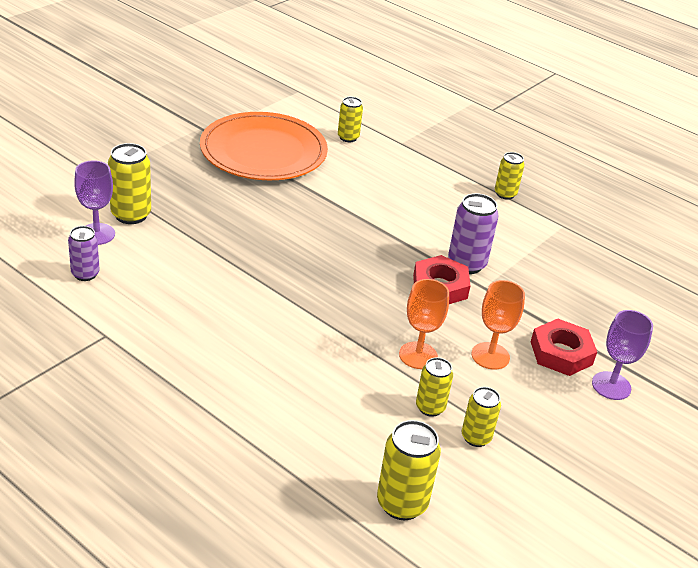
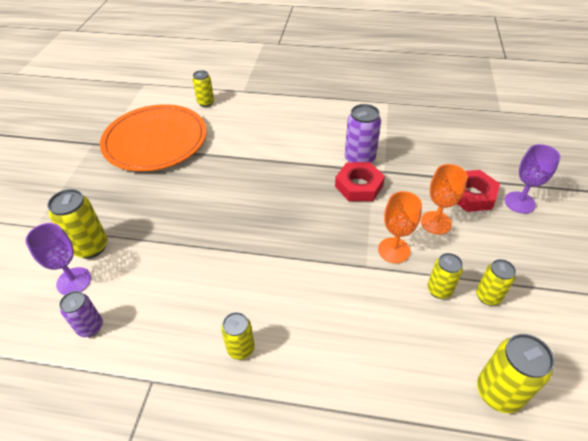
camera: 25 degrees left, 10 degrees up
(505, 194) = (336, 97): yellow can -> yellow can (241, 348)

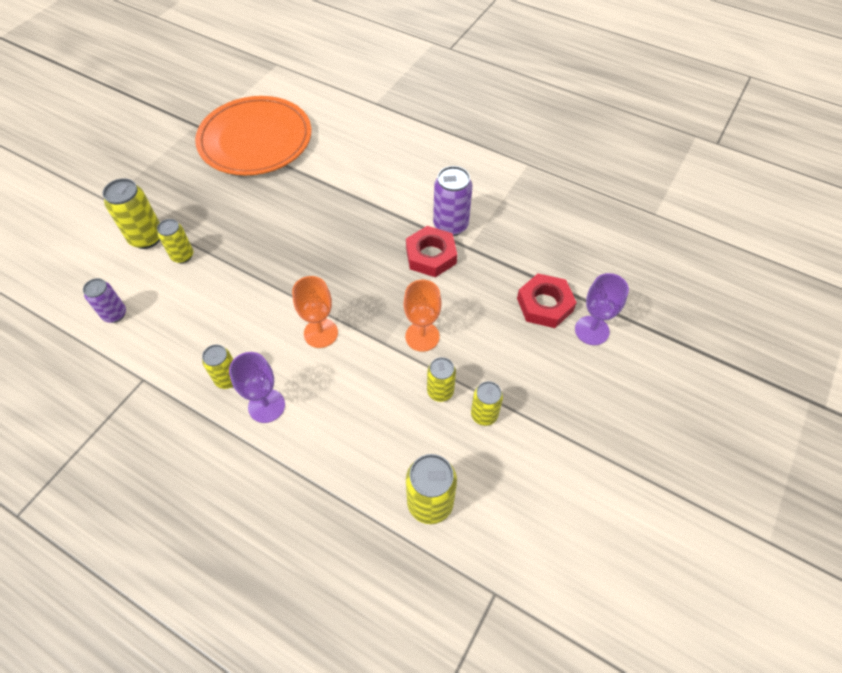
camera: 20 degrees right, 10 degrees up
(74, 281) = (119, 266): purple goblet -> purple goblet (266, 406)
(206, 103) = (328, 107): yellow can -> yellow can (182, 256)
(436, 222) = (484, 322): orange goblet -> orange goblet (321, 333)

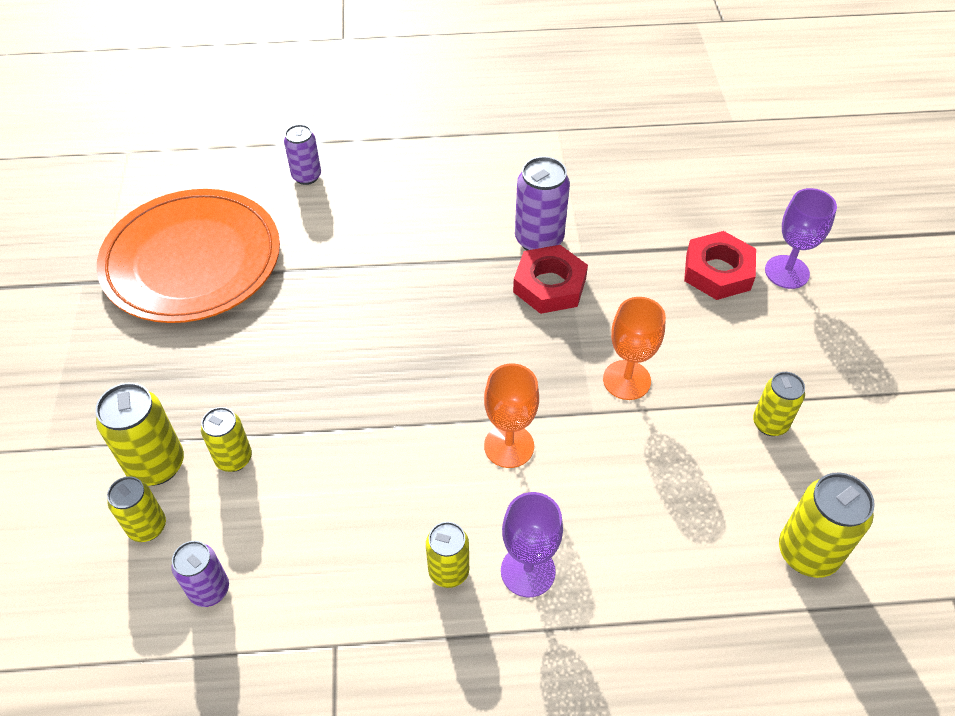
camera: 35 degrees left, 5 degrees down
(354, 122) = (306, 176): none -> purple can
(440, 391) = (703, 428): yellow can -> yellow can (147, 527)

